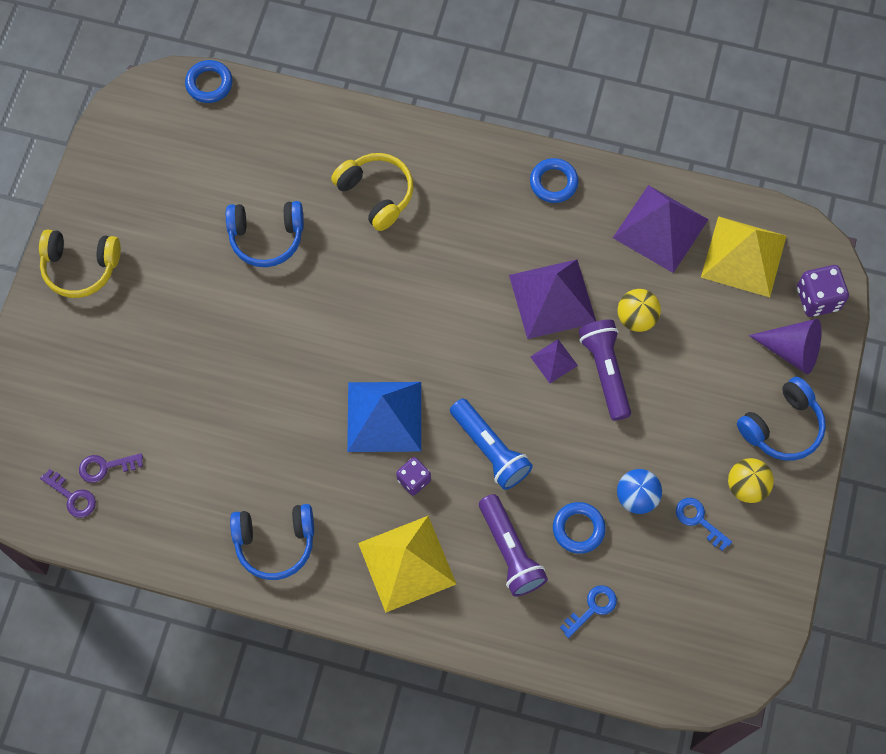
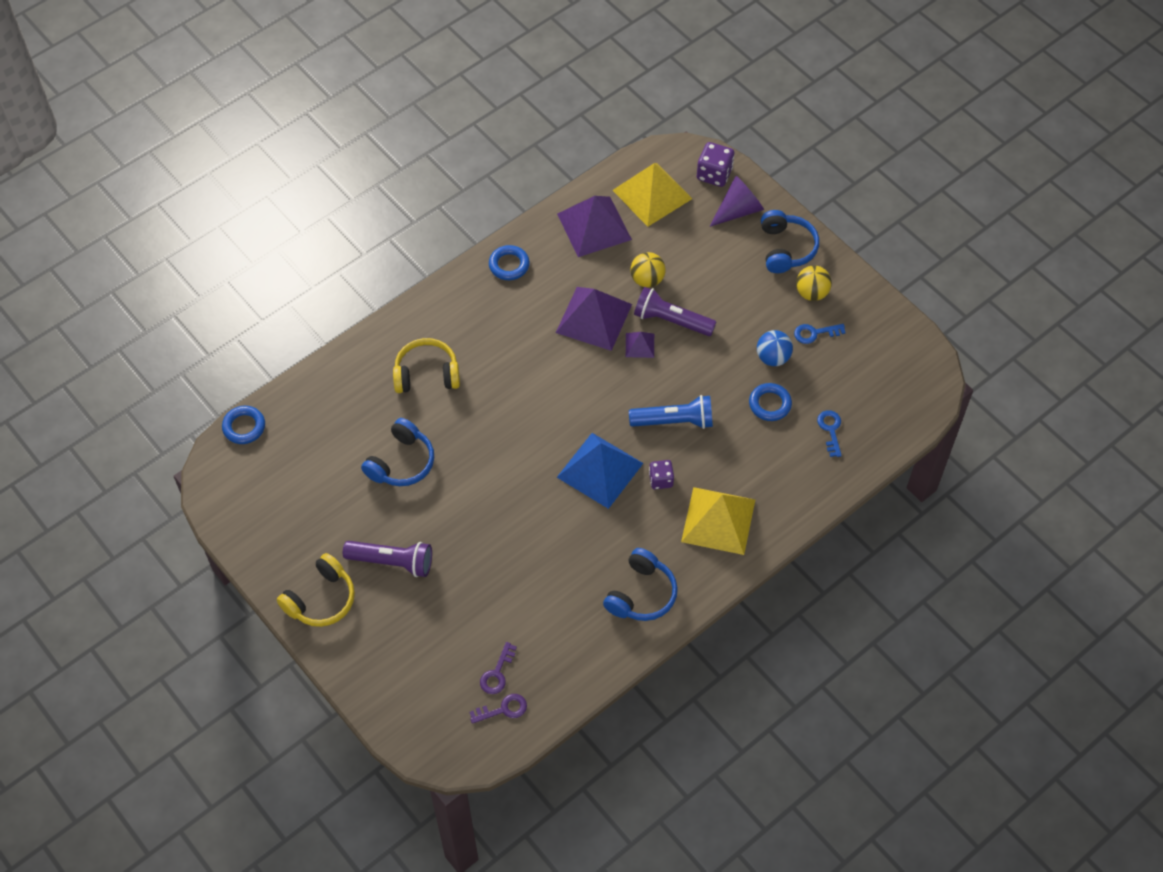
camera: 55 degrees left, 10 degrees down
(510, 552) = (756, 453): purple flashlight -> purple flashlight (392, 562)

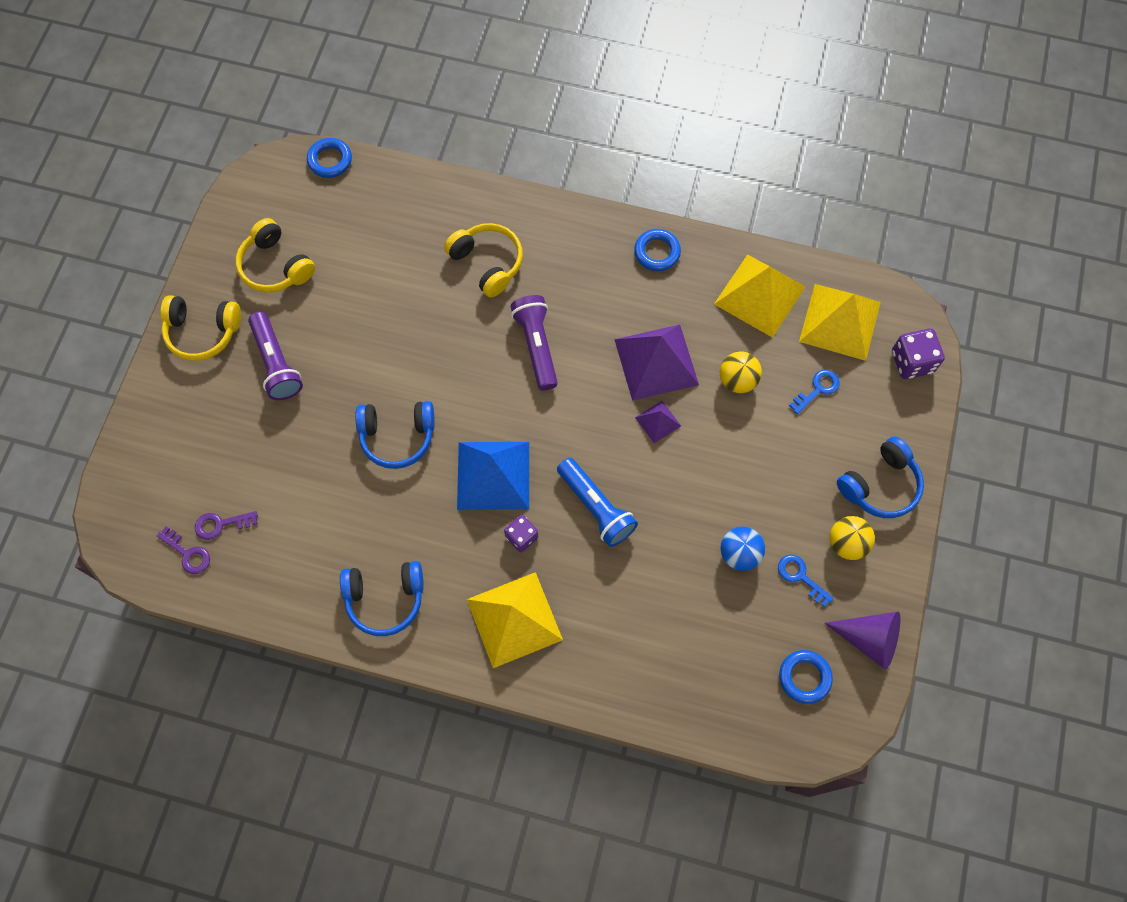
camera: 55 degrees right, 10 degrees up
(306, 517) = (275, 266): none -> yellow headphones
(401, 462) = (382, 304): blue headphones -> blue headphones (397, 437)
(594, 226) = (759, 295): purple pyramid -> yellow pyramid
(671, 320) = (708, 432): purple flashlight -> purple flashlight (537, 346)
(738, 210) = (888, 411): purple cone -> purple cone (869, 639)
(770, 404) = (682, 585): blue ring -> blue ring (804, 677)
(830, 430) = (697, 664): blue key -> blue key (817, 389)

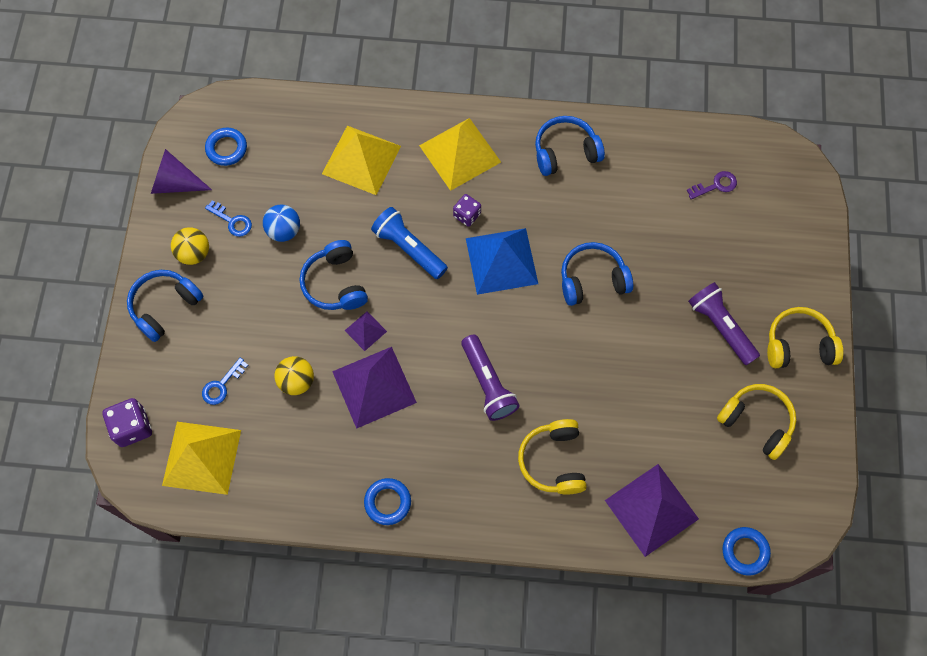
camera: 170 degrees right, 0 degrees up
(188, 553) = (733, 160): purple key -> none
(405, 207) = (651, 509): none -> purple pyramid
(487, 263) = (553, 461): yellow headphones -> yellow headphones turned 45 degrees clockwise
(685, 480) = (335, 283): none -> blue headphones
(759, 295) = (281, 472): yellow pyramid -> yellow pyramid (361, 159)

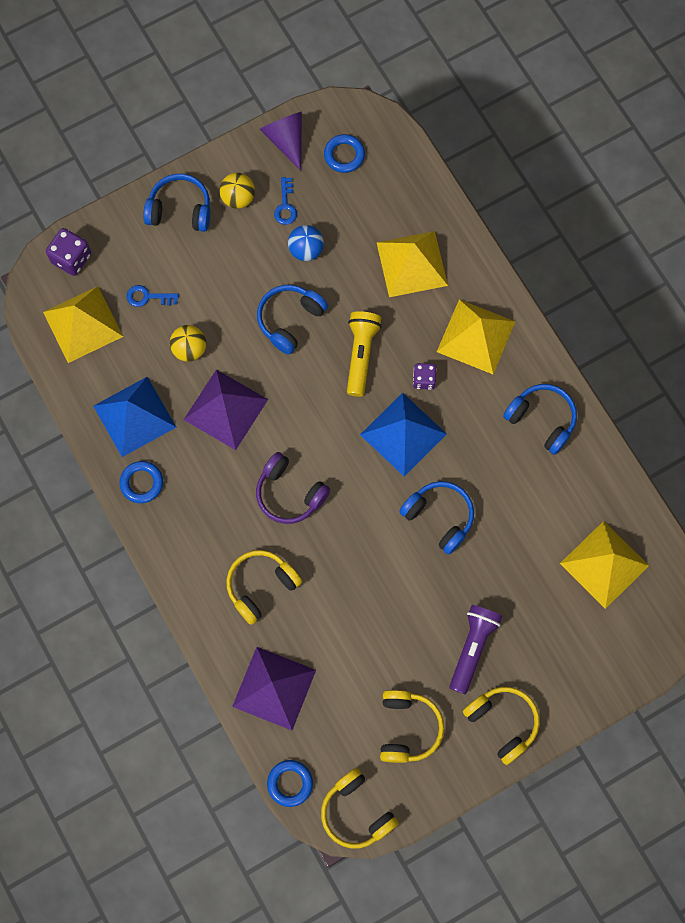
camera: 55 degrees right, 5 degrees up
(322, 468) = (134, 416): none -> blue pyramid
(365, 331) = (267, 371): purple pyramid -> none
(409, 248) = (361, 355): blue flashlight -> yellow flashlight
(488, 383) = (289, 493): purple flashlight -> purple headphones
(716, 185) = (604, 564): purple key -> yellow pyramid
(804, 512) = (356, 812): none -> yellow headphones

